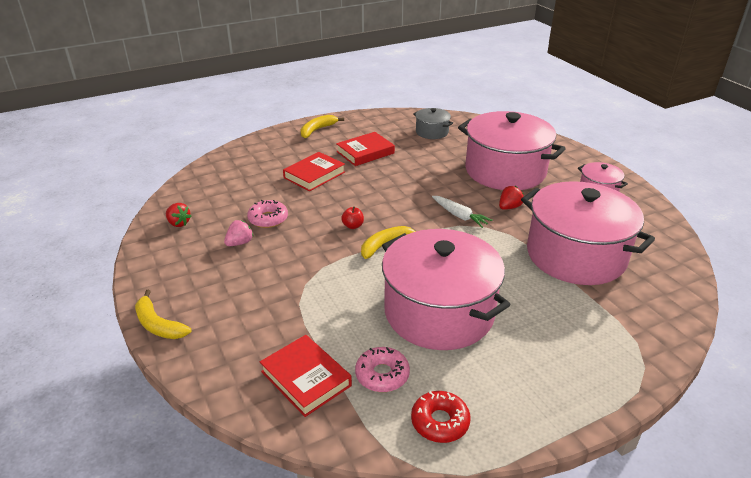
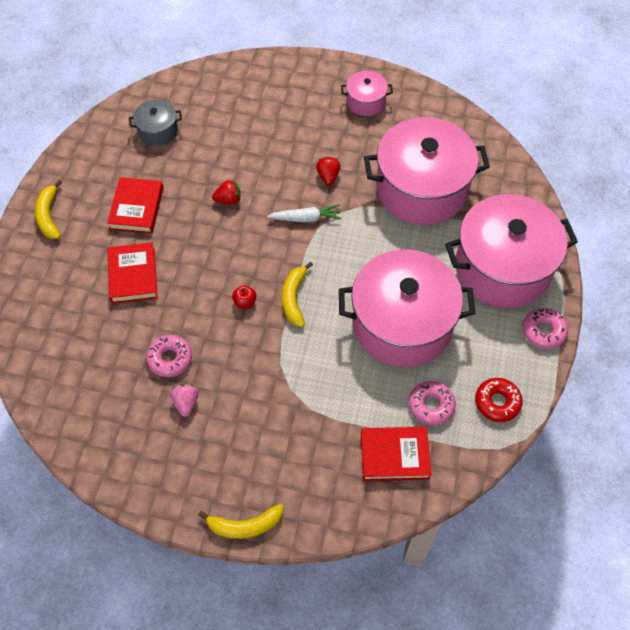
camera: 50 degrees left, 25 degrees up
(178, 223) = (103, 435): red strawberry -> red strawberry (228, 200)
(505, 171) = (277, 134): pink pot -> pink pot (502, 267)
(560, 413) = (543, 331): none -> pink donut

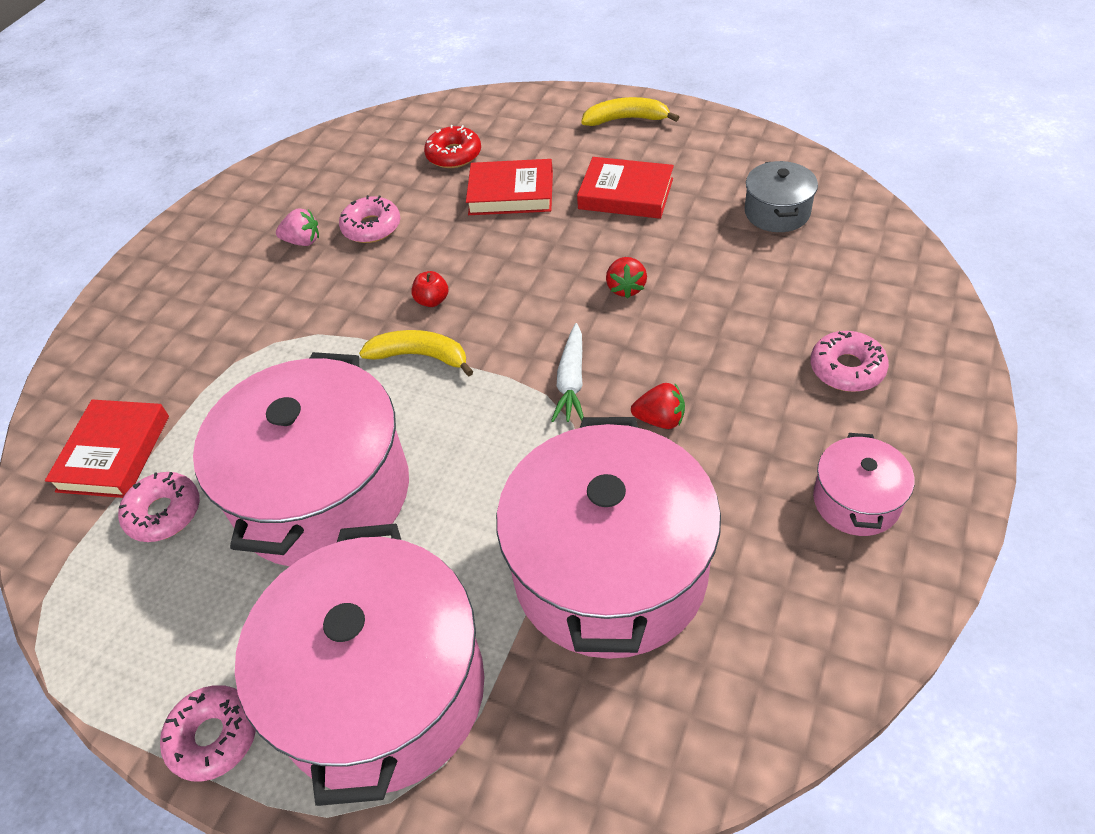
camera: 105 degrees right, 10 degrees down
(245, 525) = (118, 290): yellow banana -> none
(284, 102) = (847, 369): none -> pink donut
(497, 402) = (119, 615): red donut -> red donut (454, 155)

